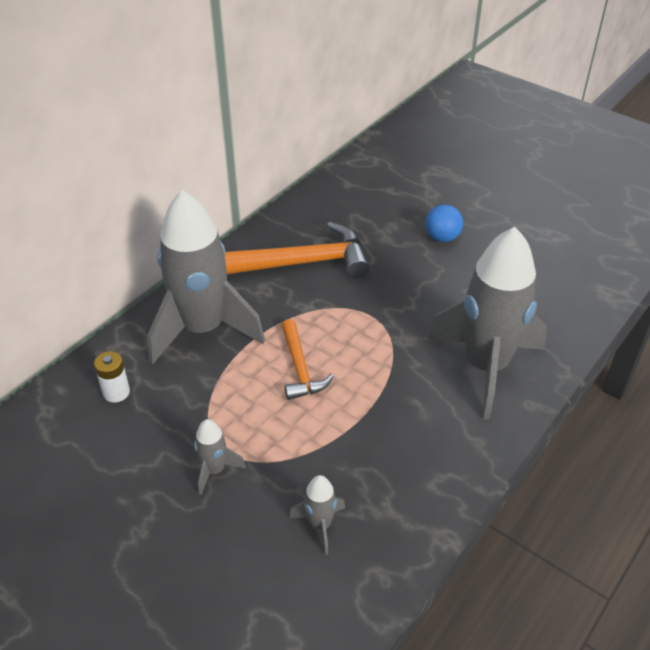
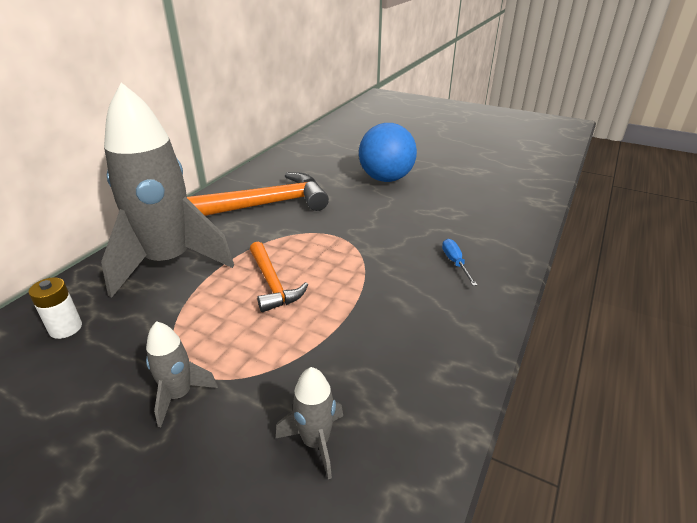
camera: 10 degrees left, 10 degrees down
(442, 237) = (386, 179): blue ball -> blue ball, size x1.76
(485, 366) = (455, 263): grey rocket -> blue screwdriver

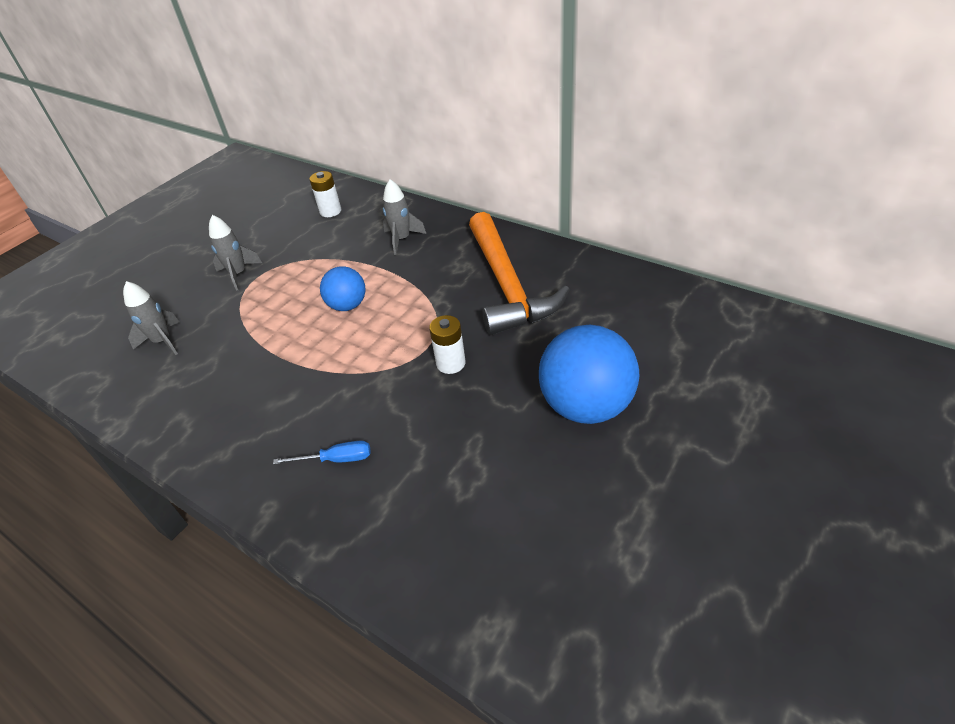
camera: 100 degrees right, 10 degrees up
(169, 262) = (402, 239): grey rocket -> grey rocket, size x0.41
(272, 284) = (347, 305): orange hammer -> blue ball
(352, 223) = (451, 363): none -> white battery

